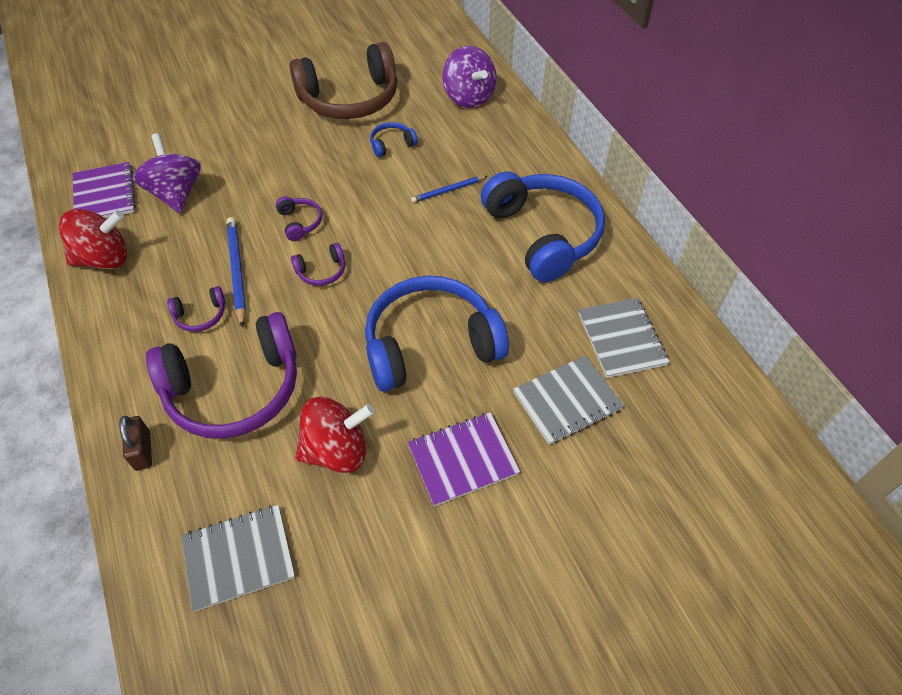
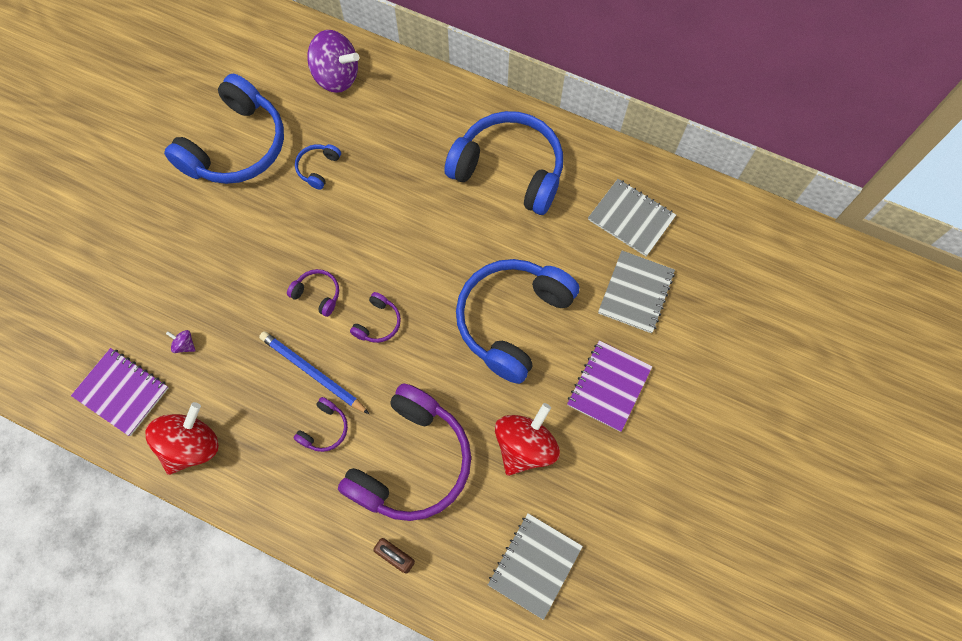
camera: 40 degrees left, 15 degrees up
(176, 193) = (185, 345): purple spinning top -> purple spinning top, size x0.40
(350, 98) = (236, 146): brown headphones -> blue headphones
(448, 191) = (405, 181): blue pencil -> none

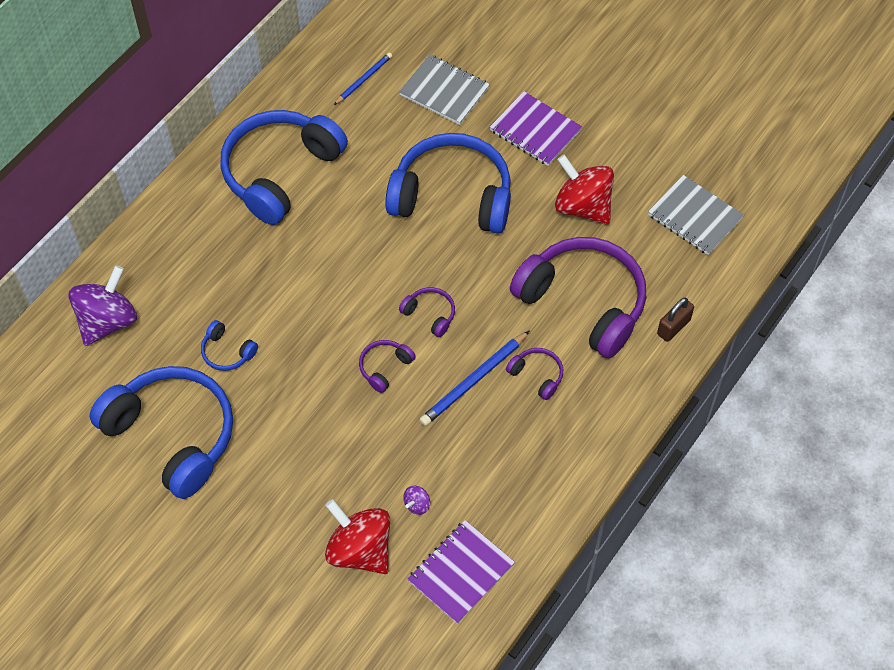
camera: 80 degrees left, 10 degrees down
(192, 445) = (534, 503): red spinning top -> red spinning top (360, 550)
(512, 320) = (452, 196): blue headphones -> blue headphones turned 150 degrees clockwise
(631, 218) = (363, 79): grey notebook -> blue pencil

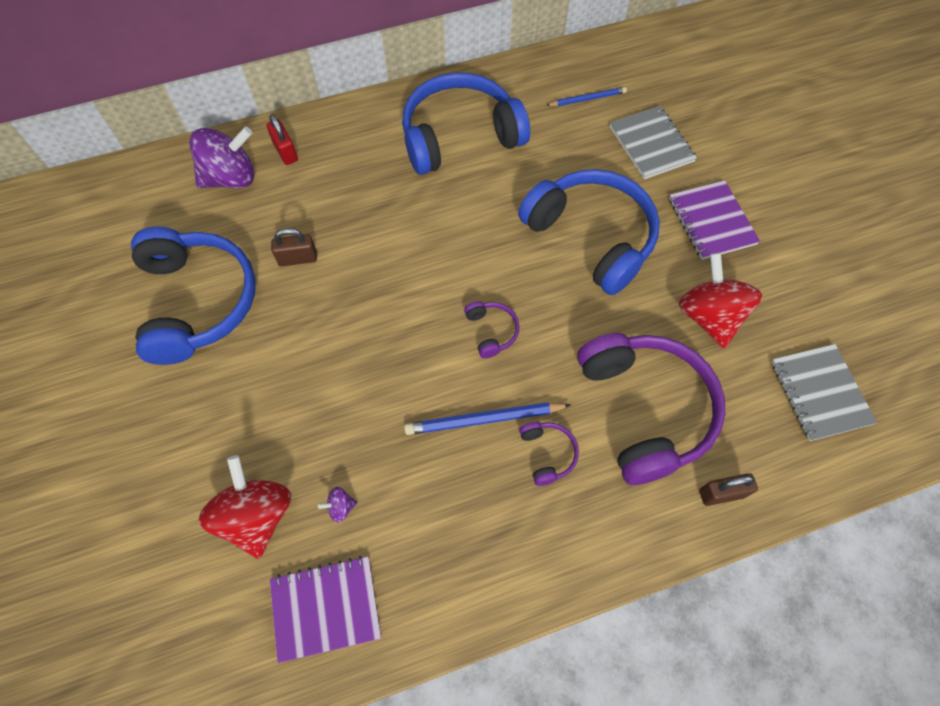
camera: 35 degrees right, 5 degrees up
(137, 271) = (285, 152): none -> red padlock
(227, 352) = (298, 258): blue headphones -> brown padlock
(384, 367) = (414, 355): purple headphones -> none

